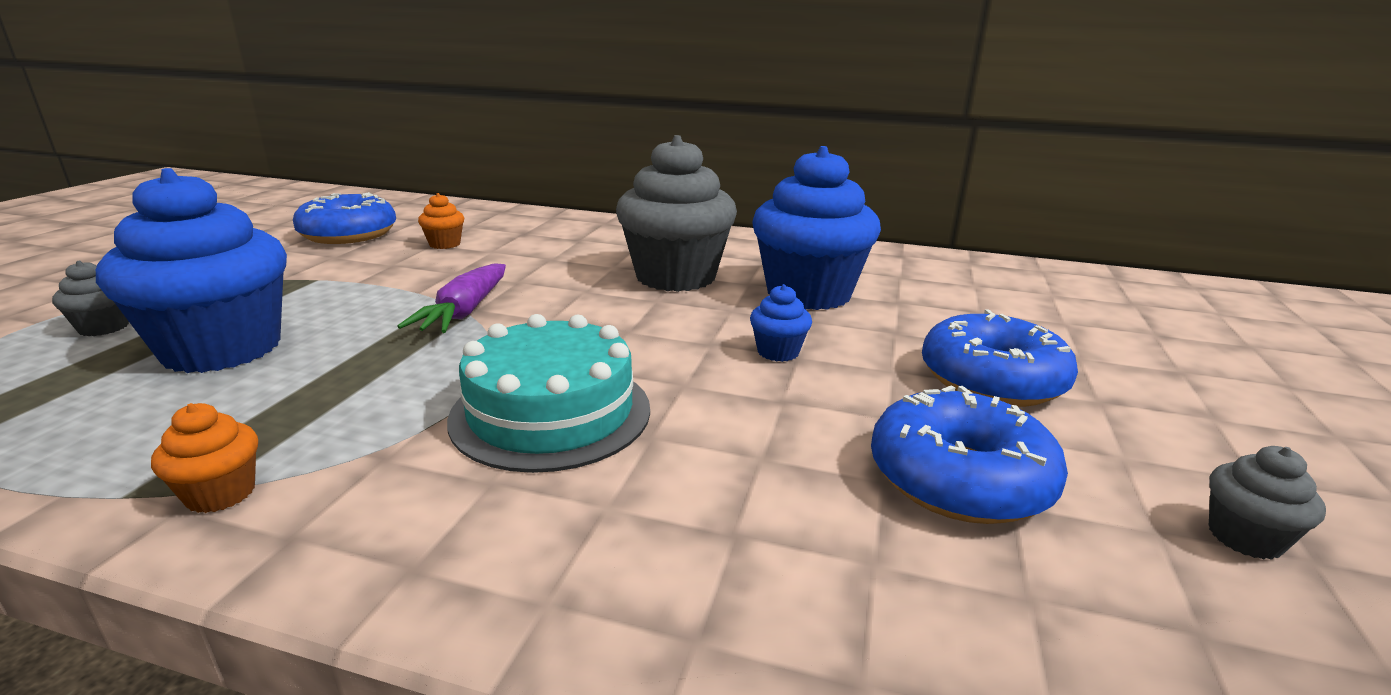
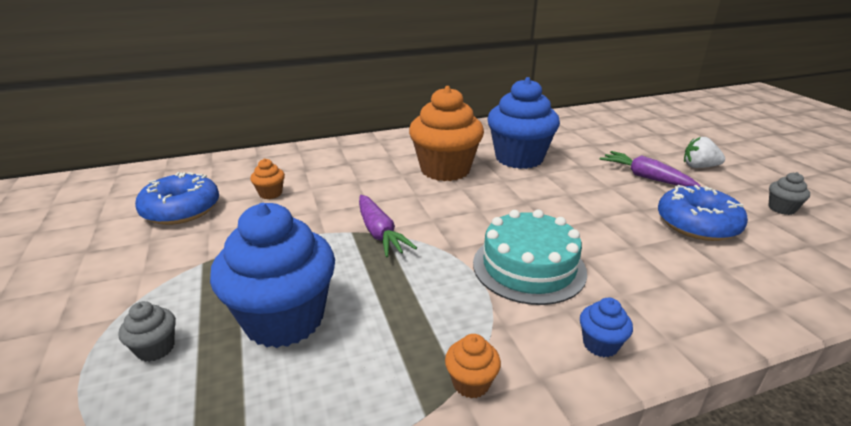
camera: 35 degrees left, 5 degrees up
(675, 277) = (445, 170): grey cupcake -> orange cupcake
(778, 352) = (559, 195): blue cupcake -> blue cupcake (600, 344)
(991, 380) = (645, 177): blue donut -> purple carrot
(1153, 402) = (699, 166): none -> white strawberry

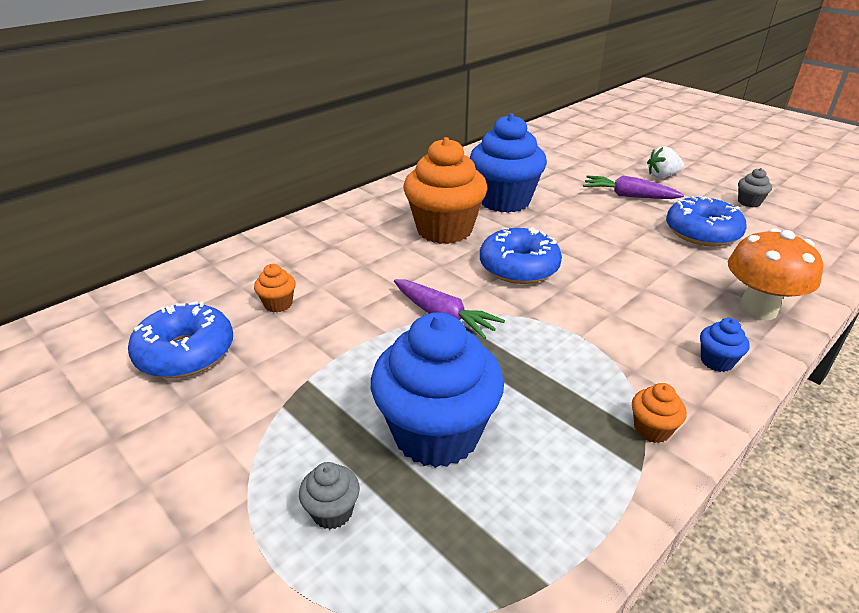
camera: 25 degrees left, 5 degrees up
(480, 212) = (519, 267): none -> blue donut
(529, 267) = (607, 310): turquoise cake -> none
(696, 310) = (757, 309): none -> orange mushroom

